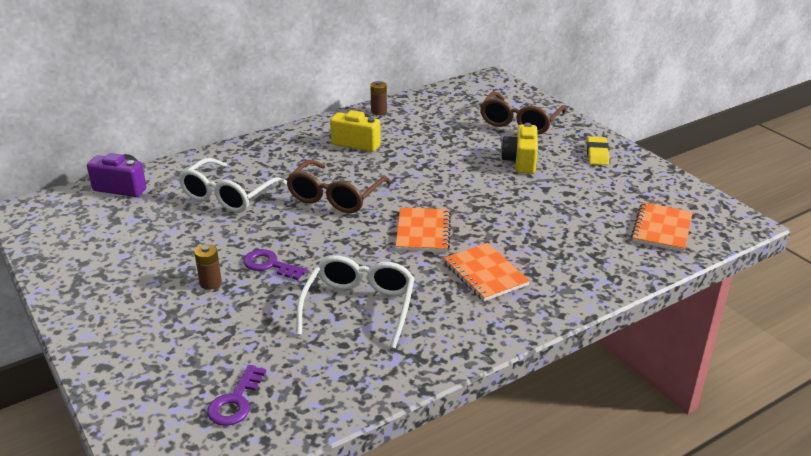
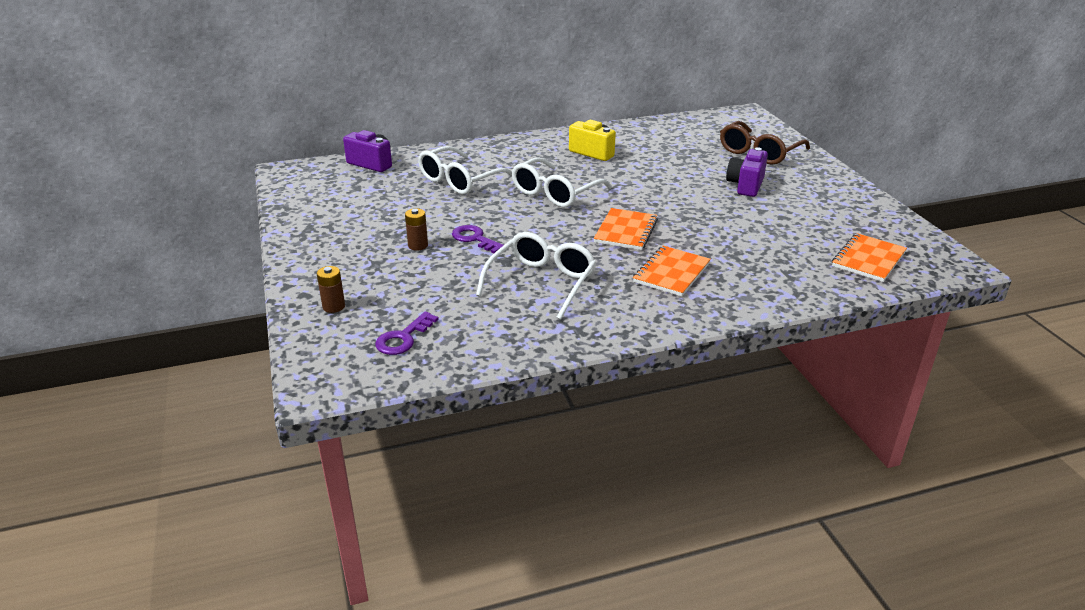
camera: 15 degrees right, 0 degrees up
(335, 197) = (555, 193): brown glasses -> white glasses
(379, 111) = (624, 129): brown battery -> brown battery (334, 306)
(485, 274) = (671, 273): orange notebook -> orange notebook turned 45 degrees clockwise
(520, 162) = (745, 185): yellow camera -> purple camera
(597, 154) = (827, 188): yellow eraser -> none

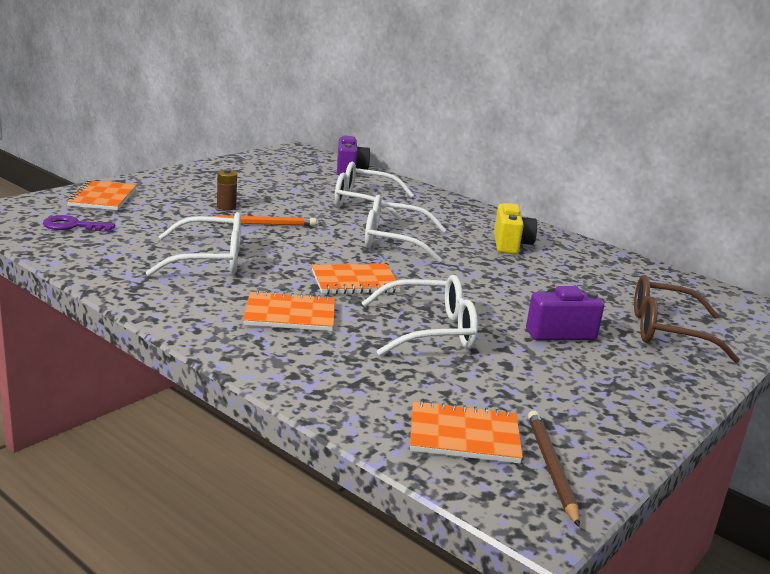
camera: 55 degrees right, 10 degrees down
(334, 306) = (102, 198): brown battery -> orange notebook
(475, 239) = (261, 224): purple key -> orange pencil
(724, 227) = (430, 331): none -> white glasses
(910, 245) = (550, 468): none -> brown pencil

